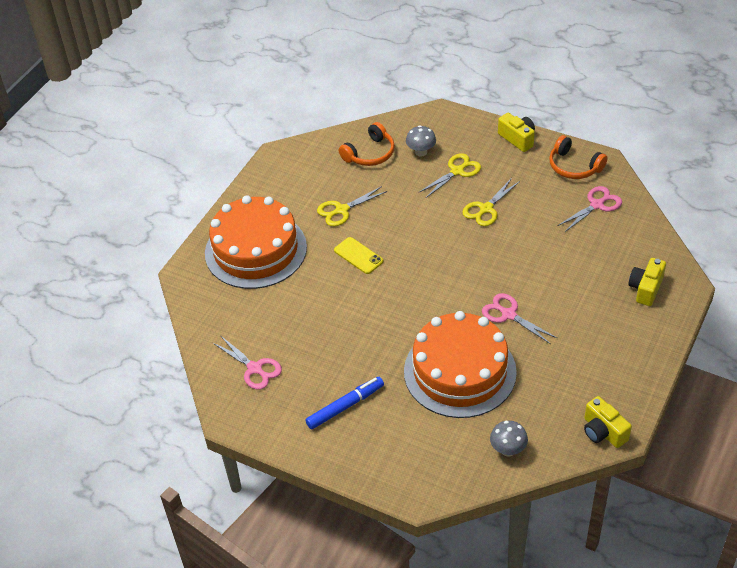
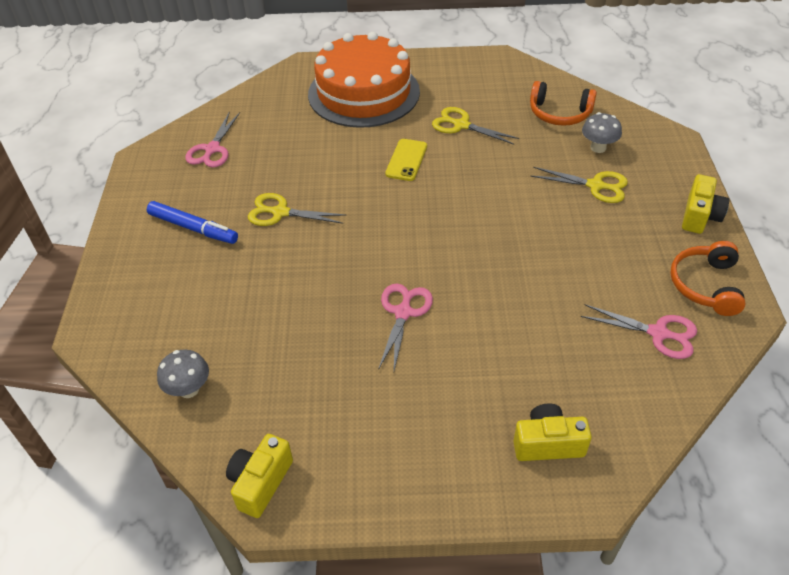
camera: 60 degrees right, 0 degrees up
(460, 371) = (288, 301): orange cake -> none
(486, 209) = (558, 231): yellow scissors -> yellow scissors (280, 212)

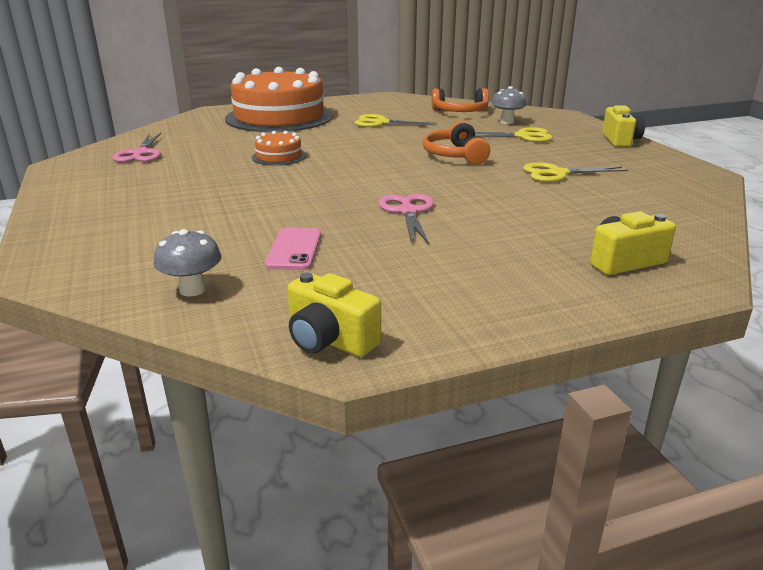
camera: 20 degrees left, 20 degrees down
(193, 228) = (142, 194): blue marker -> none
(260, 482) = (329, 340): yellow camera -> yellow camera turned 60 degrees counterclockwise
(280, 212) = (236, 176): yellow scissors -> yellow scissors (557, 174)
(283, 351) = (294, 249): none -> pink phone
(331, 181) = (279, 156): none -> orange cake
(406, 160) = (344, 141): yellow phone -> none
(658, 333) = (652, 192): pink scissors -> none
(705, 285) = (662, 167): orange headphones -> orange headphones (455, 155)

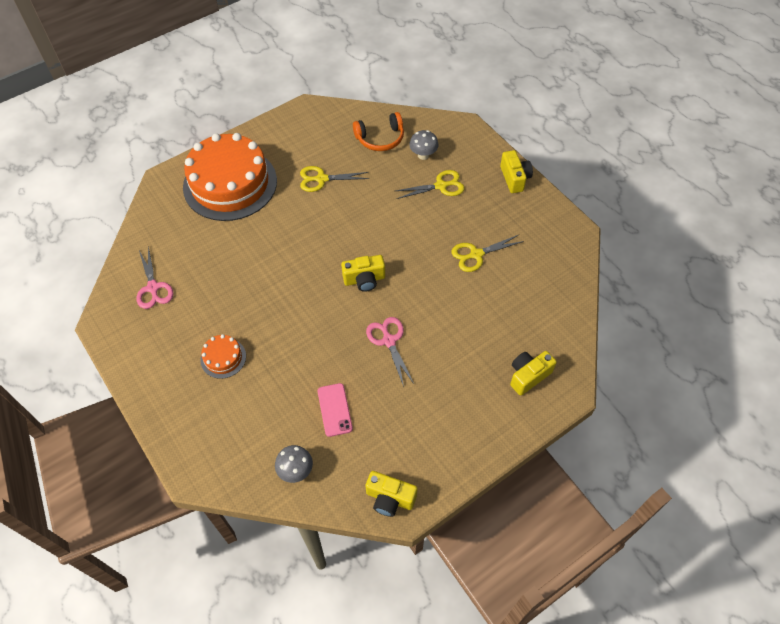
camera: 15 degrees left, 30 degrees up
(279, 156) = (265, 269): orange cake -> orange cake (223, 358)
(397, 173) = (364, 280): none -> yellow camera
(455, 155) = (397, 236): orange headphones -> none

